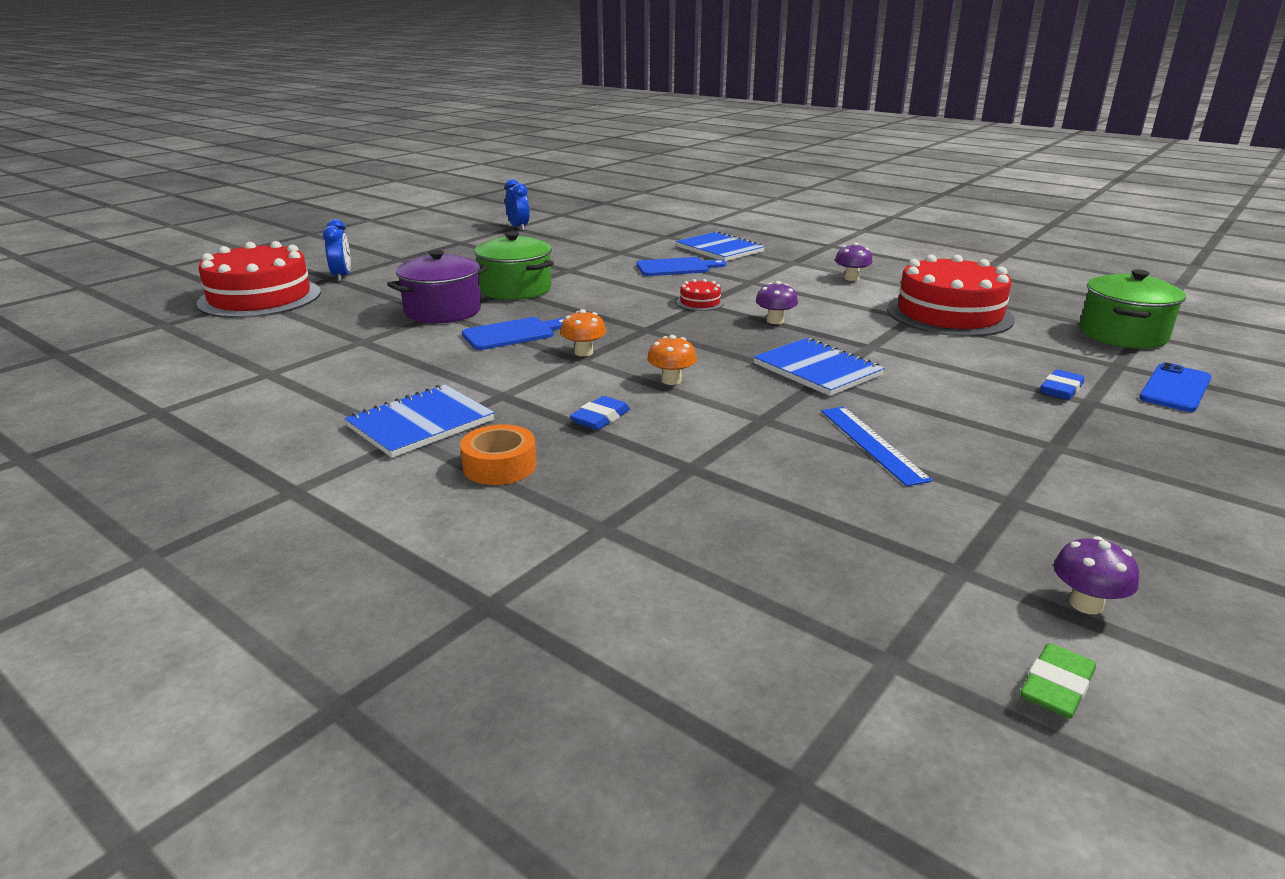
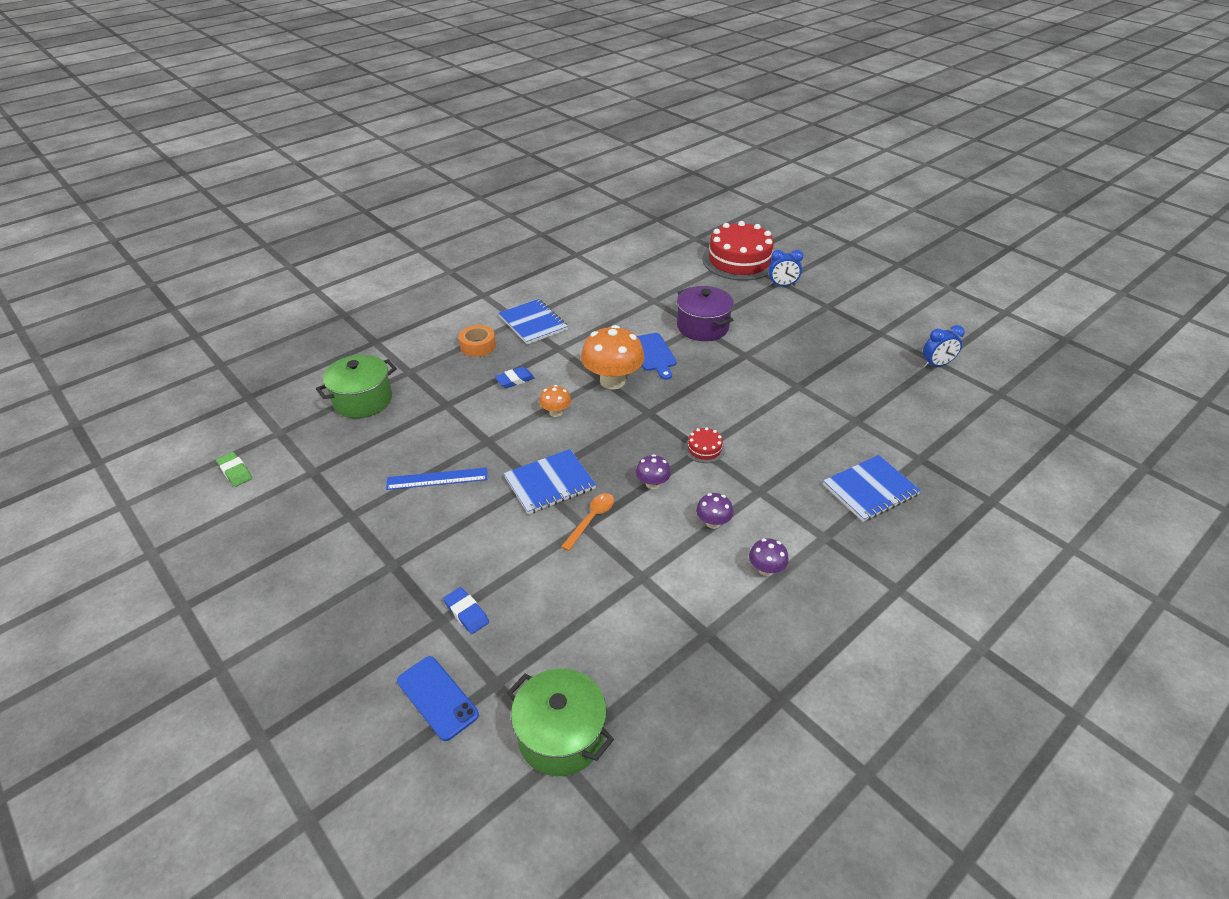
camera: 100 degrees right, 15 degrees up
(516, 289) = (747, 358): green pot -> green pot (363, 400)
(583, 352) = (612, 381): orange mushroom -> orange mushroom, size x2.06
(600, 418) = (515, 380): blue eraser -> blue eraser turned 75 degrees counterclockwise
(676, 267) = (804, 449): blue cutting board -> none
(857, 344) = (591, 519): none -> orange spoon
(949, 314) = (647, 610): red cake -> none
(1086, 604) = (266, 504): purple mushroom -> purple mushroom (713, 522)

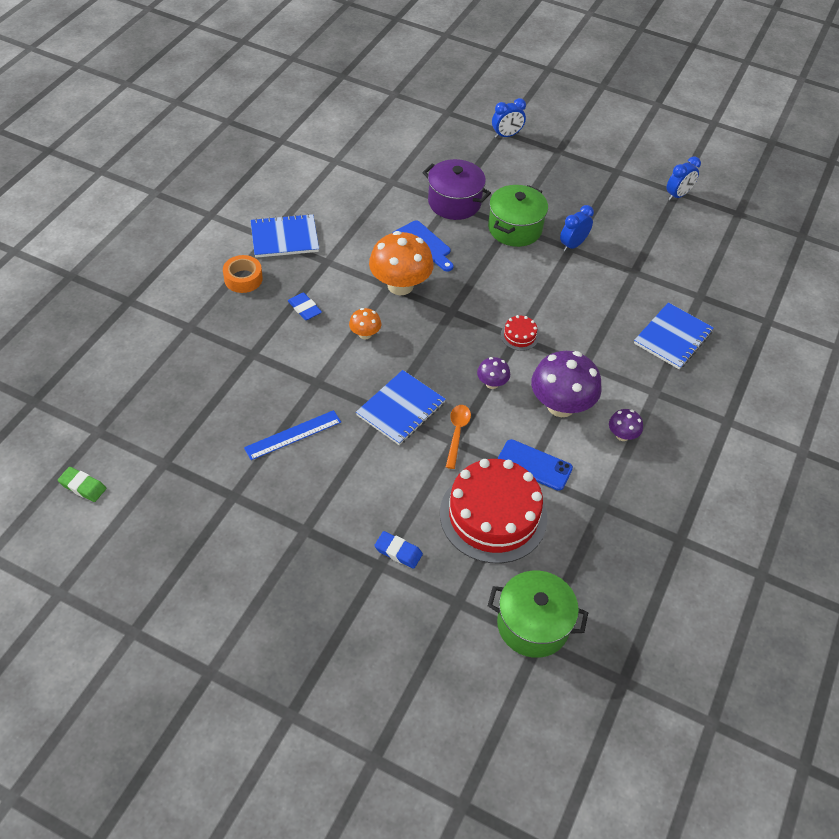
camera: 25 degrees left, 10 degrees up
(363, 400) = (162, 372): green pot -> green pot (515, 228)
(437, 697) = (418, 630): blue phone -> blue phone (534, 465)
(515, 380) = (304, 309): blue eraser -> blue eraser turned 75 degrees counterclockwise
(533, 323) = (284, 238): blue notebook -> blue notebook turned 45 degrees counterclockwise
(713, 522) = (561, 406): purple mushroom -> purple mushroom, size x2.06
(739, 261) = (452, 113): red cake -> red cake (493, 515)
(801, 384) = (573, 245): none -> blue clock

